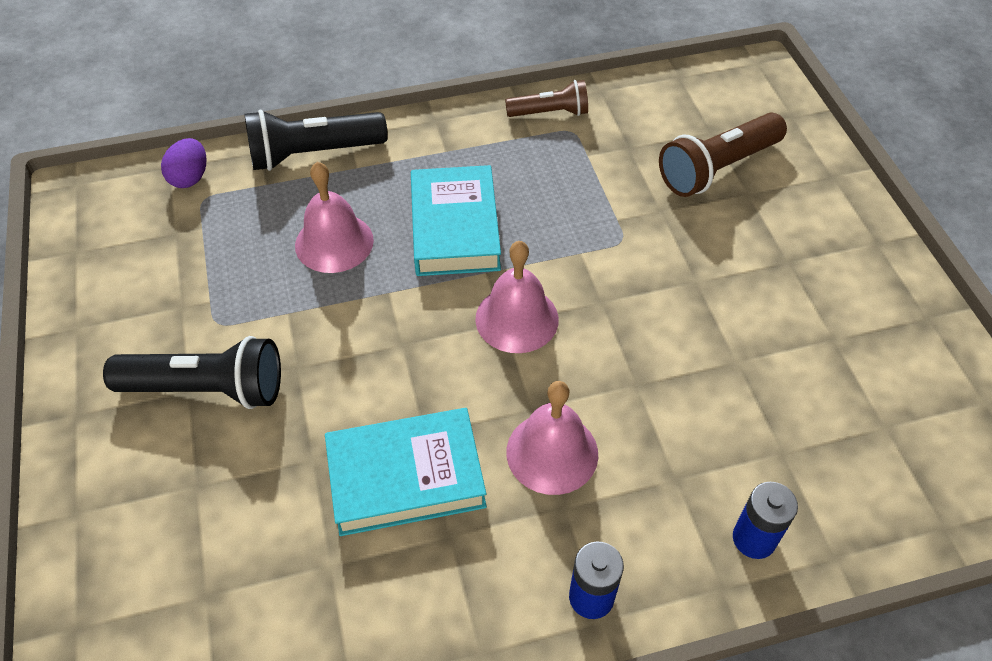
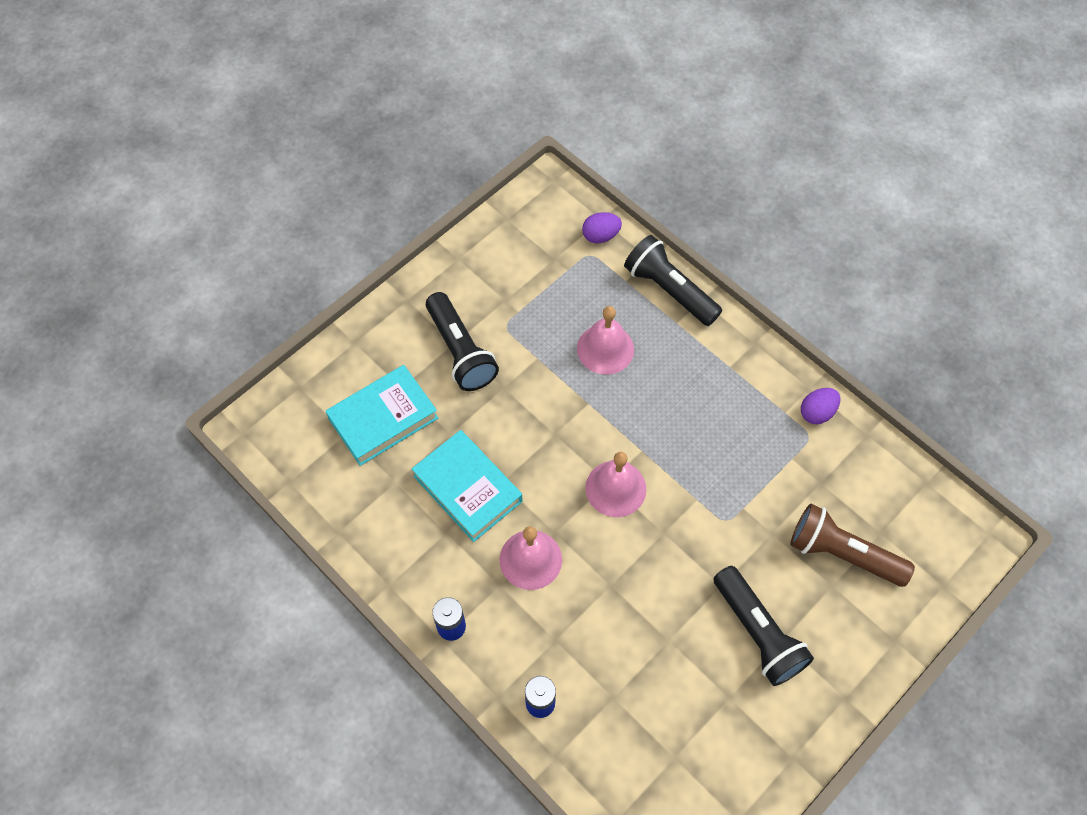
camera: 60 degrees right, 10 degrees up
(454, 228) = (665, 411): turquoise book -> turquoise book (383, 418)
(550, 113) = (817, 412): brown flashlight -> purple egg
(770, 277) = (758, 633): none -> black flashlight

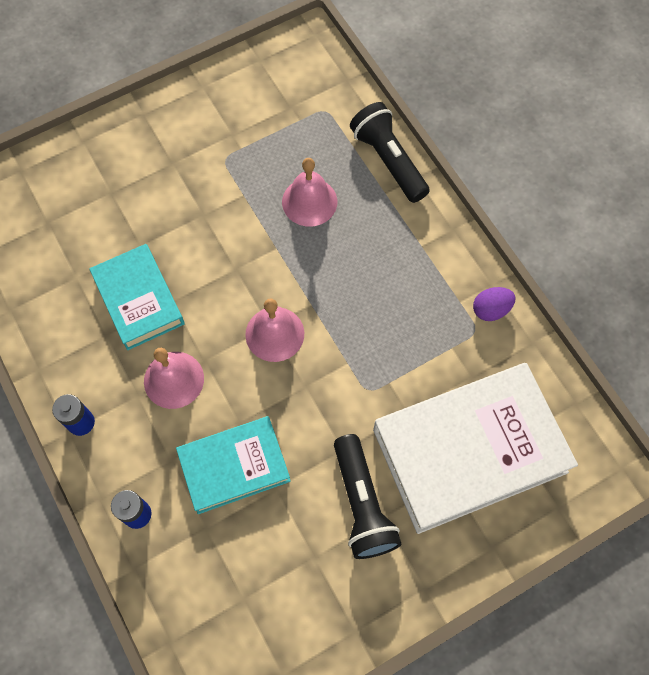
camera: 15 degrees right, 5 degrees up
(383, 418) = (85, 217): turquoise book -> turquoise book (234, 466)
(460, 351) = (175, 173): black flashlight -> none
(600, 236) = (341, 95): purple egg -> none
(842, 553) = (469, 450): brown flashlight -> white book

